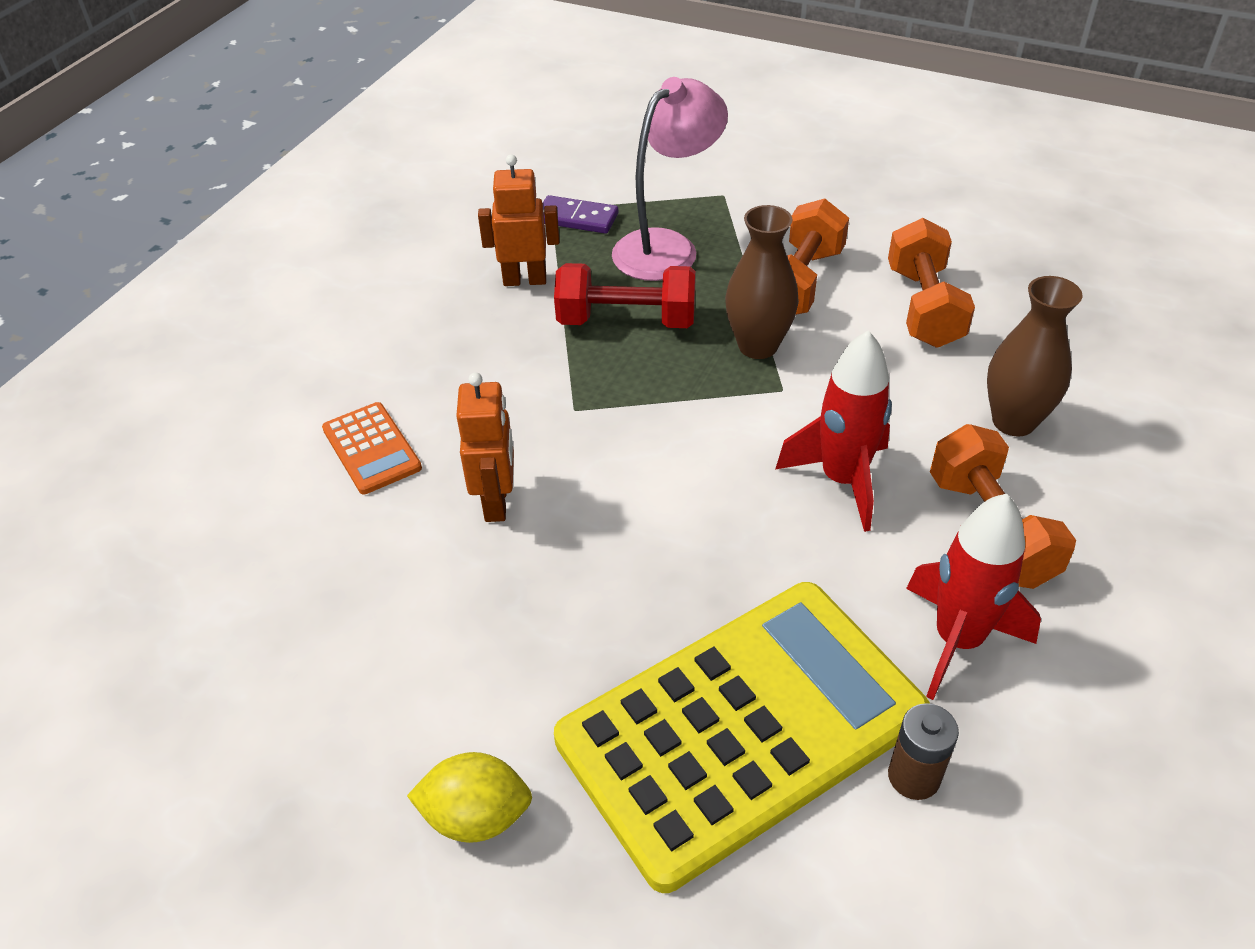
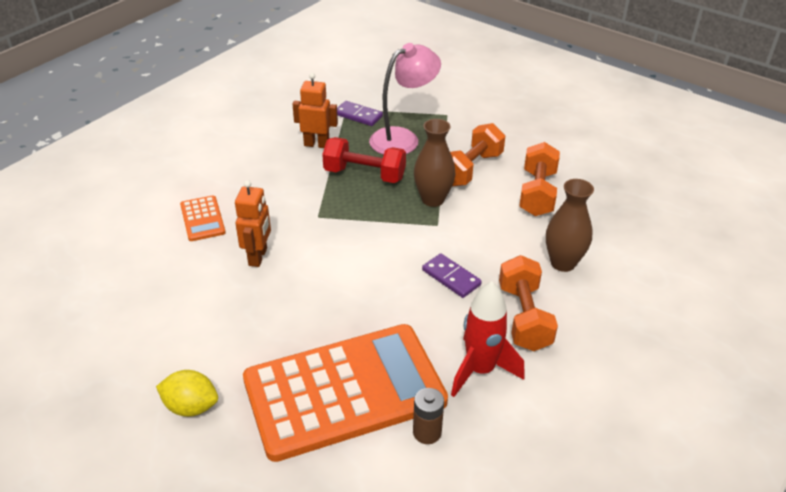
camera: 10 degrees right, 5 degrees down
(741, 728) = (344, 391): yellow calculator -> orange calculator
(842, 480) = (451, 277): red rocket -> purple domino

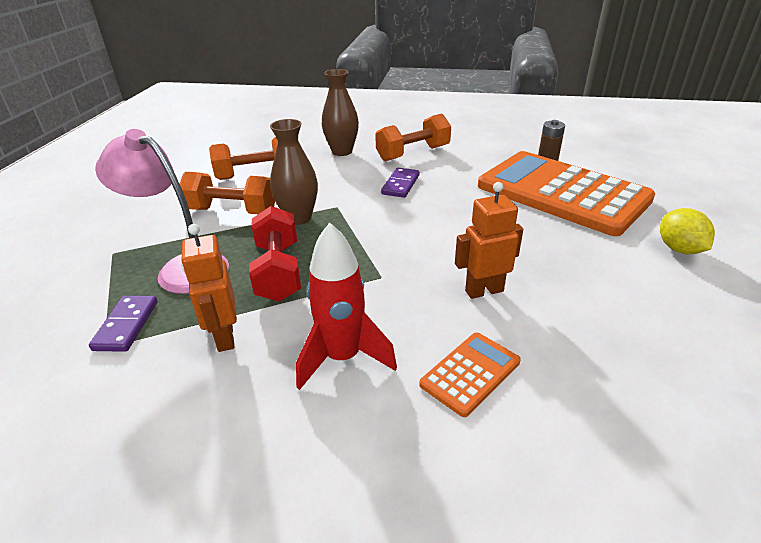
camera: 115 degrees left, 5 degrees down
(480, 370) = (477, 156): red rocket -> red rocket (343, 358)

